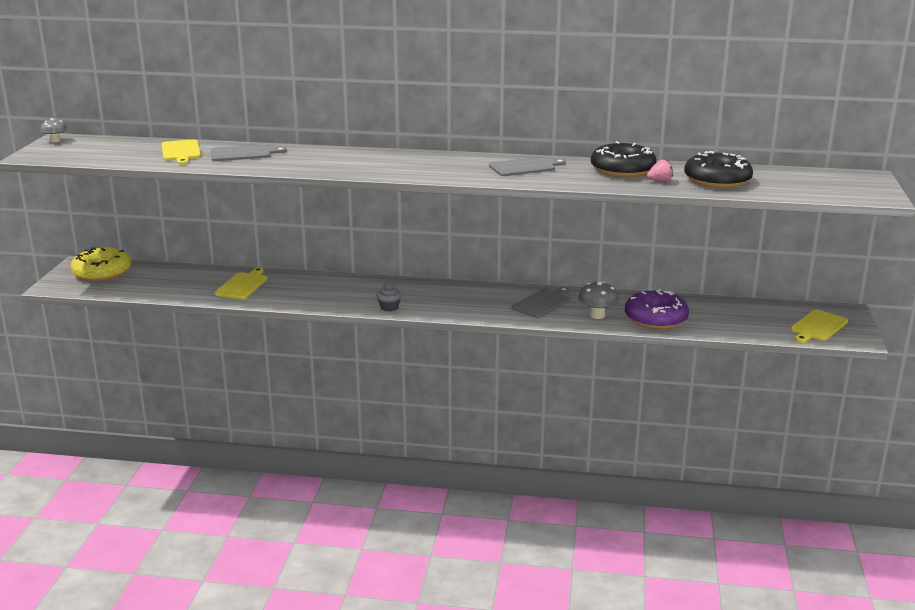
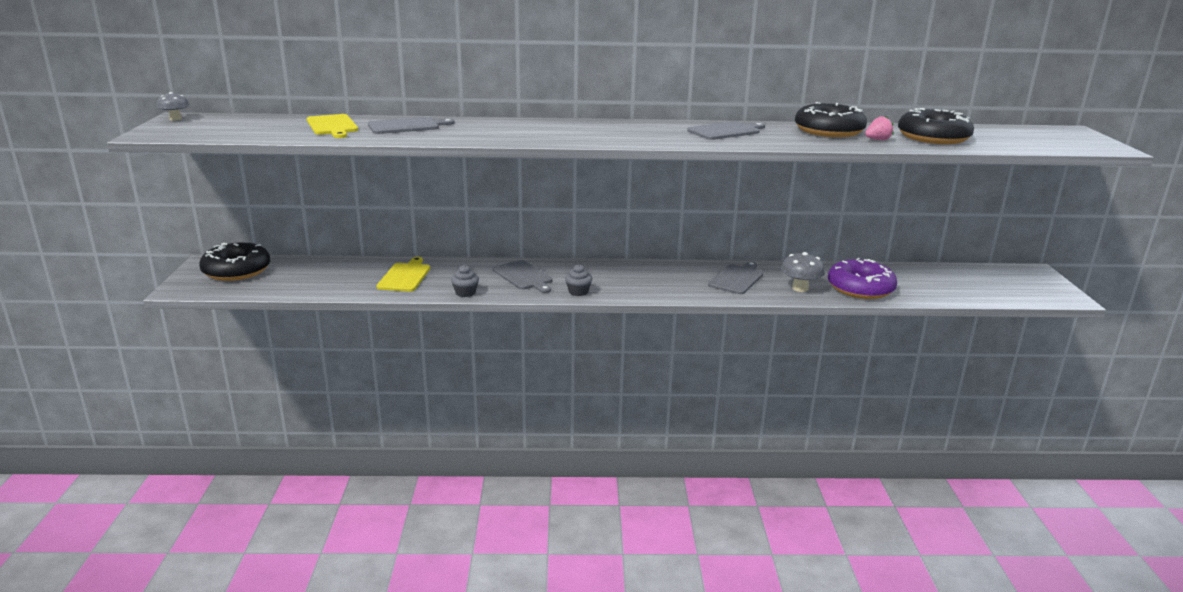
camera: 10 degrees left, 0 degrees up
(102, 272) = (237, 271): yellow donut -> black donut
(289, 303) = (465, 293): none -> grey cupcake
(347, 290) = (523, 276): none -> grey cutting board
(817, 327) = (1021, 288): yellow cutting board -> none

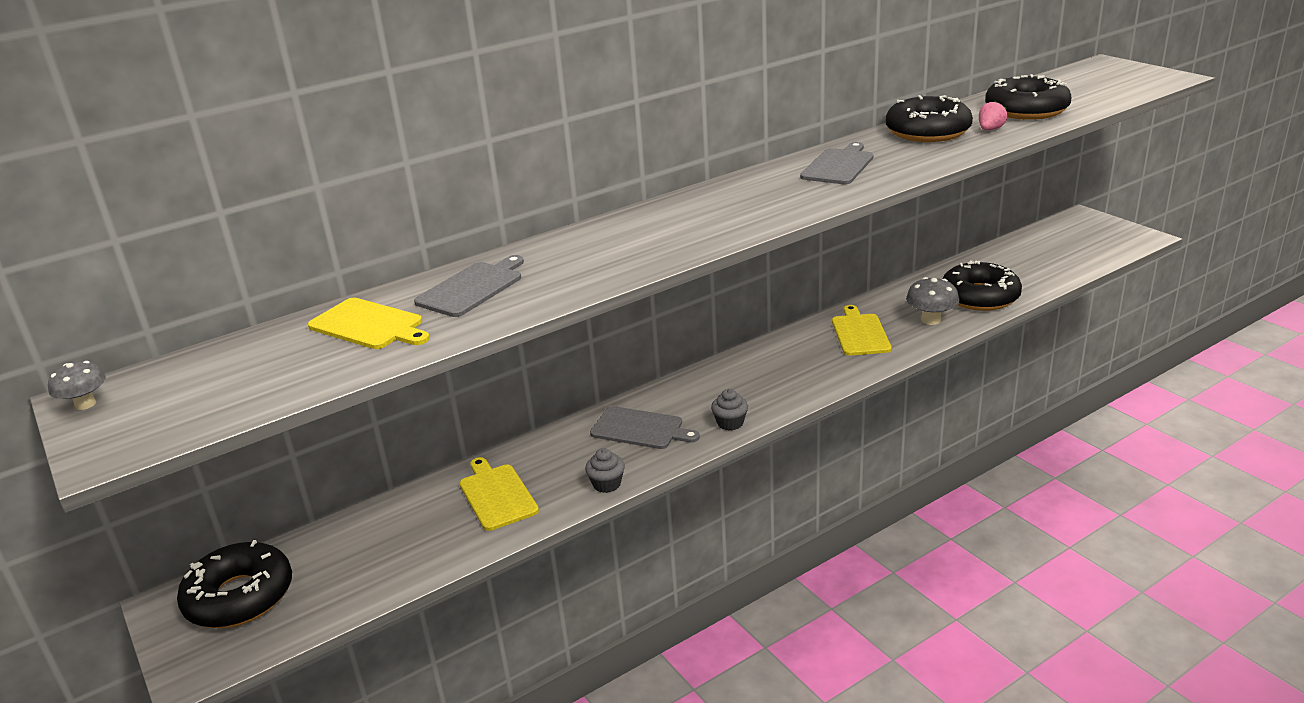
camera: 30 degrees left, 5 degrees up
(737, 279) = (860, 333): grey cutting board -> yellow cutting board
(860, 288) = (980, 297): purple donut -> black donut

